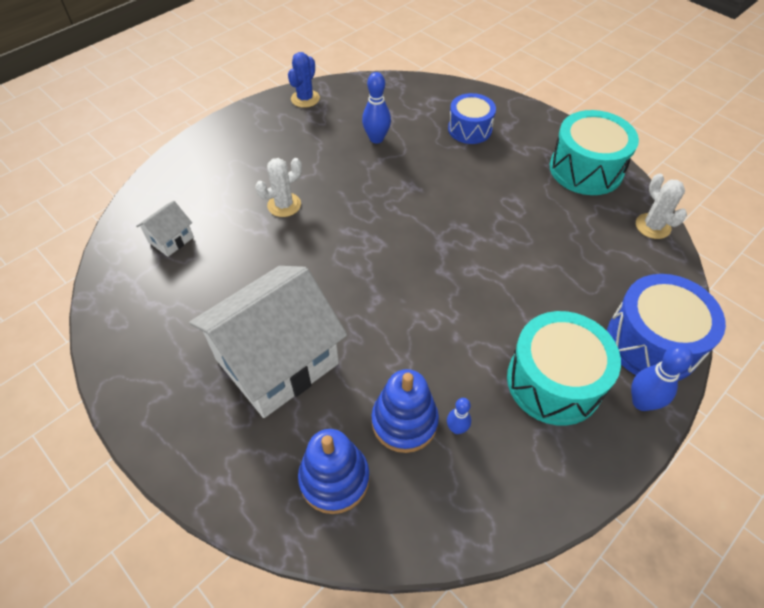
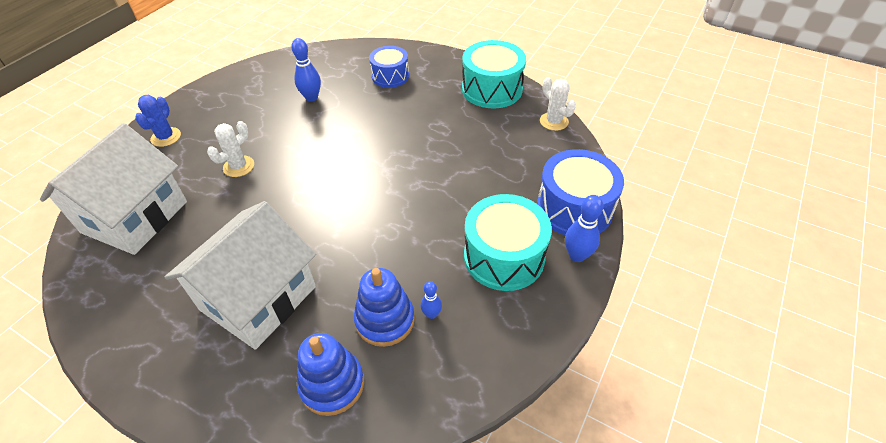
camera: 15 degrees left, 5 degrees down
(171, 239) = (135, 217): white house -> white house, size x2.36
(305, 99) = (241, 77): blue cactus -> blue cactus (166, 137)

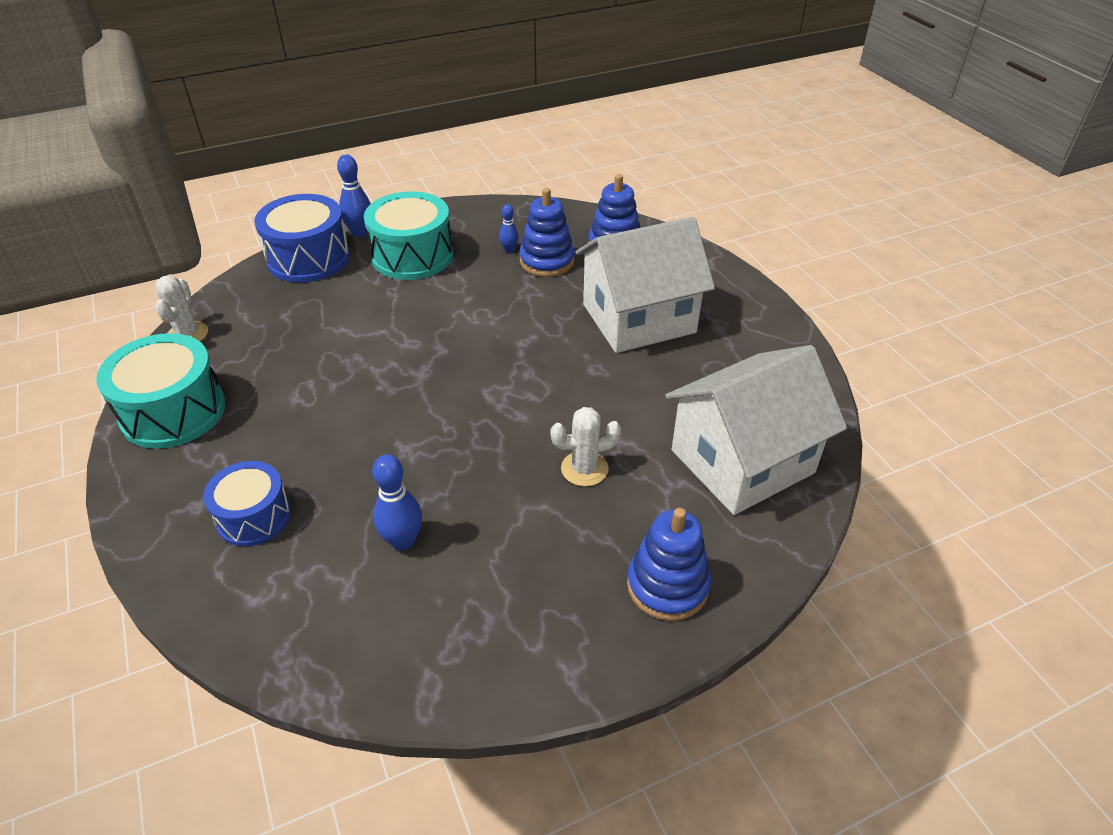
camera: 145 degrees left, 5 degrees down
(166, 137) = (667, 586): blue cactus -> blue stacking toy

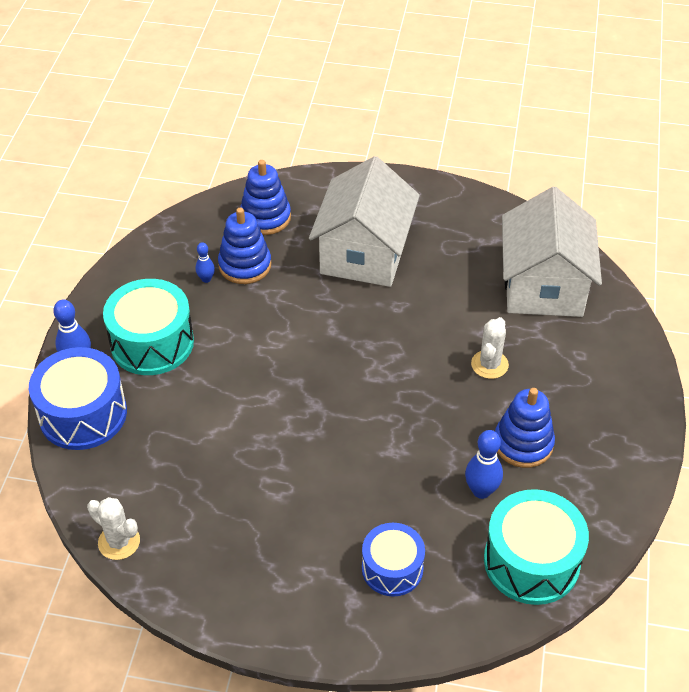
camera: 55 degrees left, 5 degrees up
(173, 412) = (223, 584): turquoise drum -> turquoise drum (531, 561)
(667, 586) = (612, 378): blue stacking toy -> blue stacking toy (523, 443)

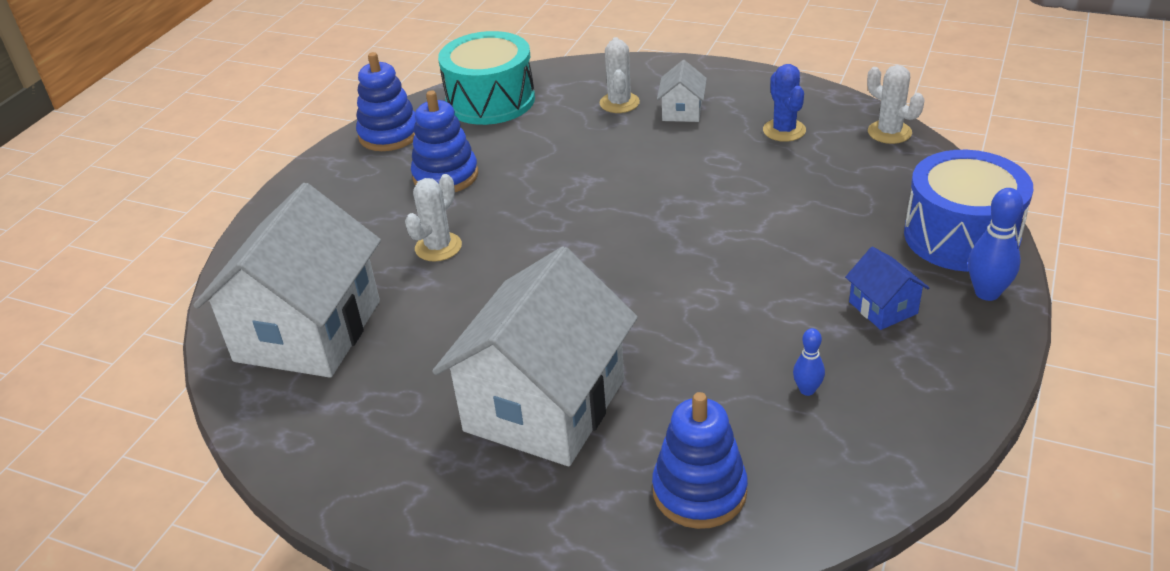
camera: 165 degrees left, 10 degrees down
(152, 343) = (883, 307): turquoise drum -> blue house
(220, 536) = (784, 130): none -> blue cactus
(245, 265) = (742, 406): blue stacking toy -> blue stacking toy (389, 135)
(324, 559) = (682, 111): none -> white house
(392, 568) = (619, 103): blue drum -> white cactus
(481, 491) = (510, 145): blue bowling pin -> none

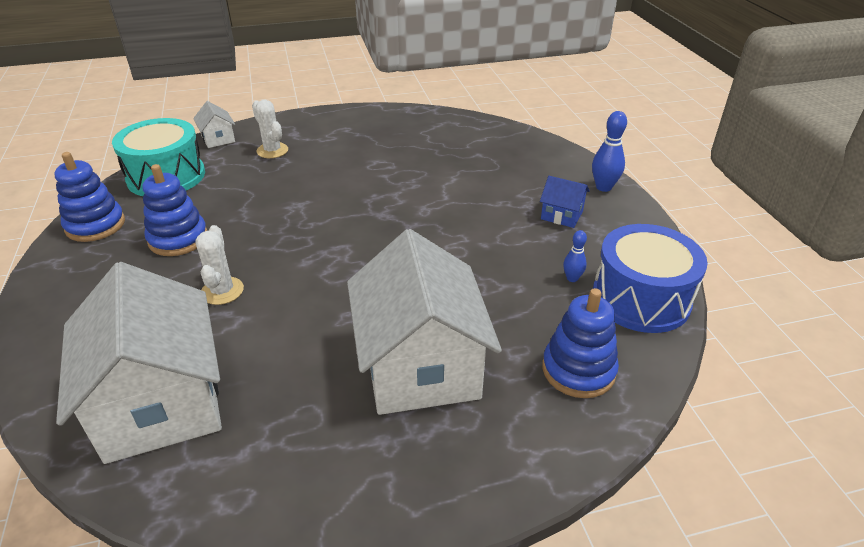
camera: 40 degrees left, 0 degrees up
(682, 111) = (323, 144): white house -> white house (218, 139)
(784, 130) = (401, 136): blue cactus -> none
(889, 132) = (463, 121): white cactus -> none
(961, 236) = (559, 163): blue drum -> blue drum (641, 298)

